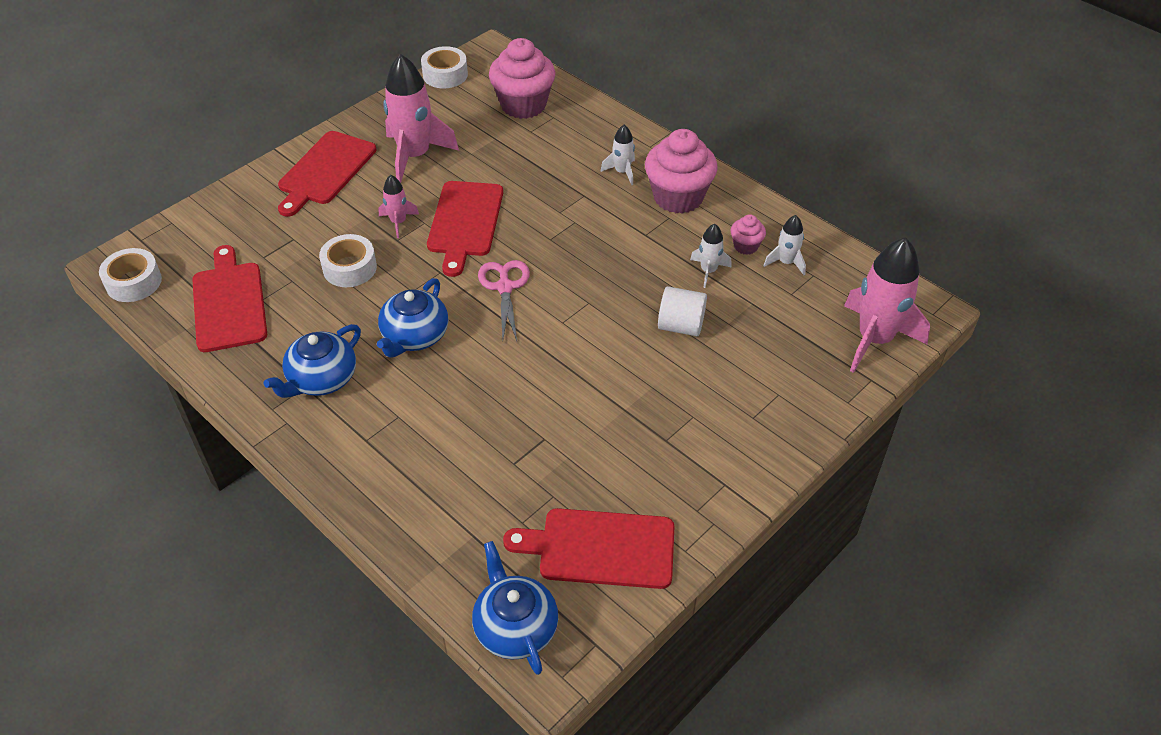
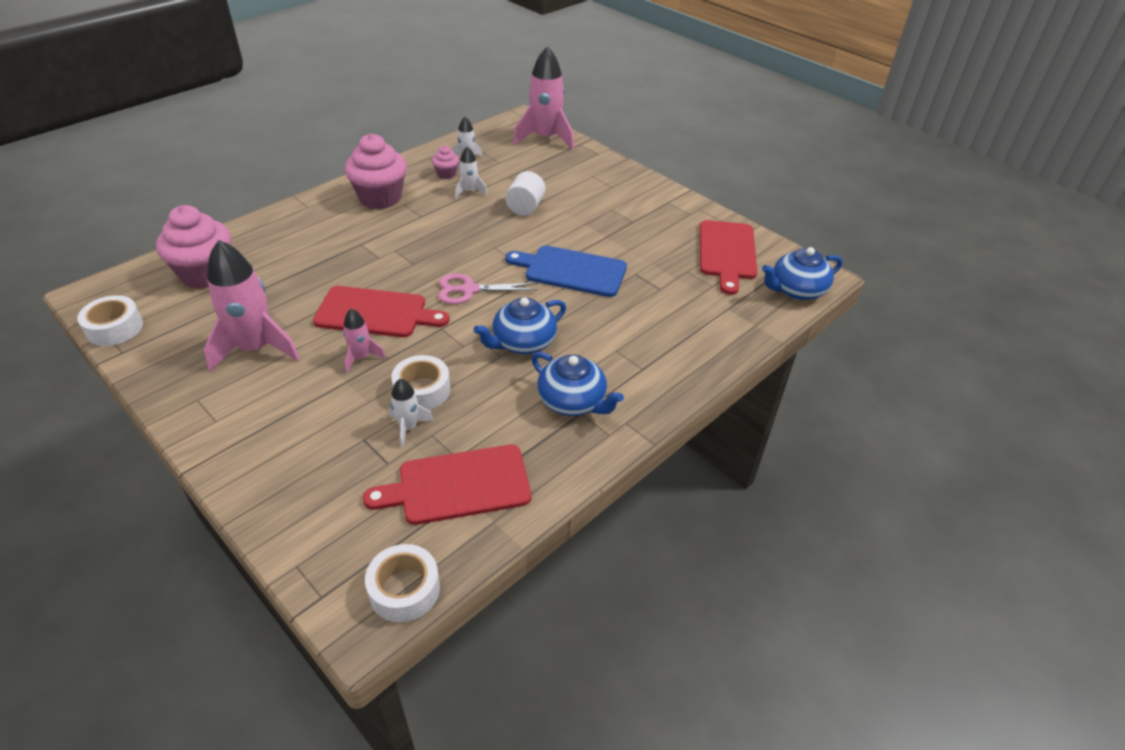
camera: 90 degrees left, 5 degrees down
(325, 171) = (250, 420): red cutting board -> none
(414, 336) = (523, 342): blue teapot -> blue teapot turned 120 degrees clockwise
(546, 374) = (571, 270): none -> blue cutting board
(622, 172) = (337, 222): white rocket -> white rocket (408, 427)

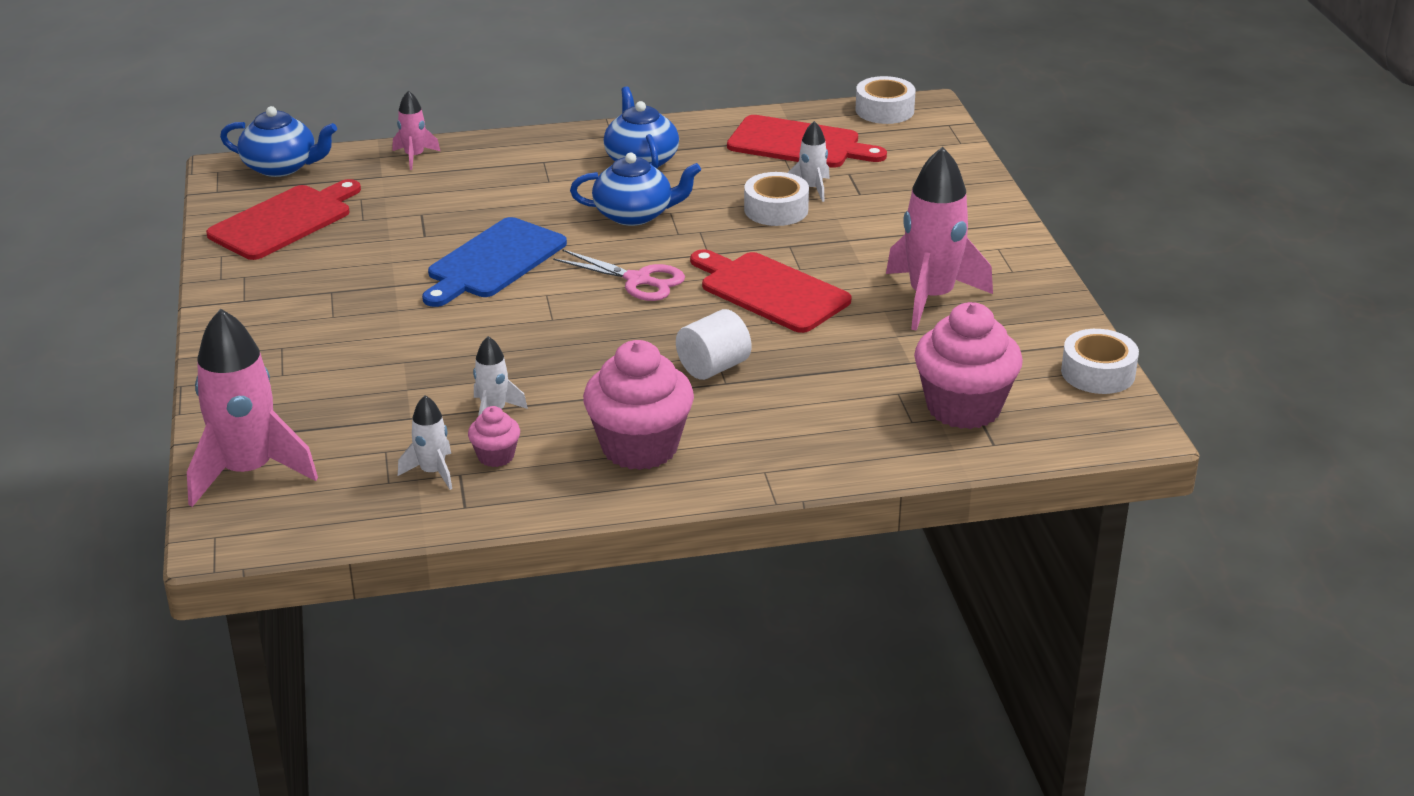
camera: 145 degrees left, 10 degrees down
(361, 357) = (818, 254): pink rocket -> pink rocket (414, 157)
(525, 207) = (445, 358): white cylinder -> white cylinder (713, 367)
(571, 270) = (493, 261): blue cutting board -> blue cutting board turned 75 degrees clockwise

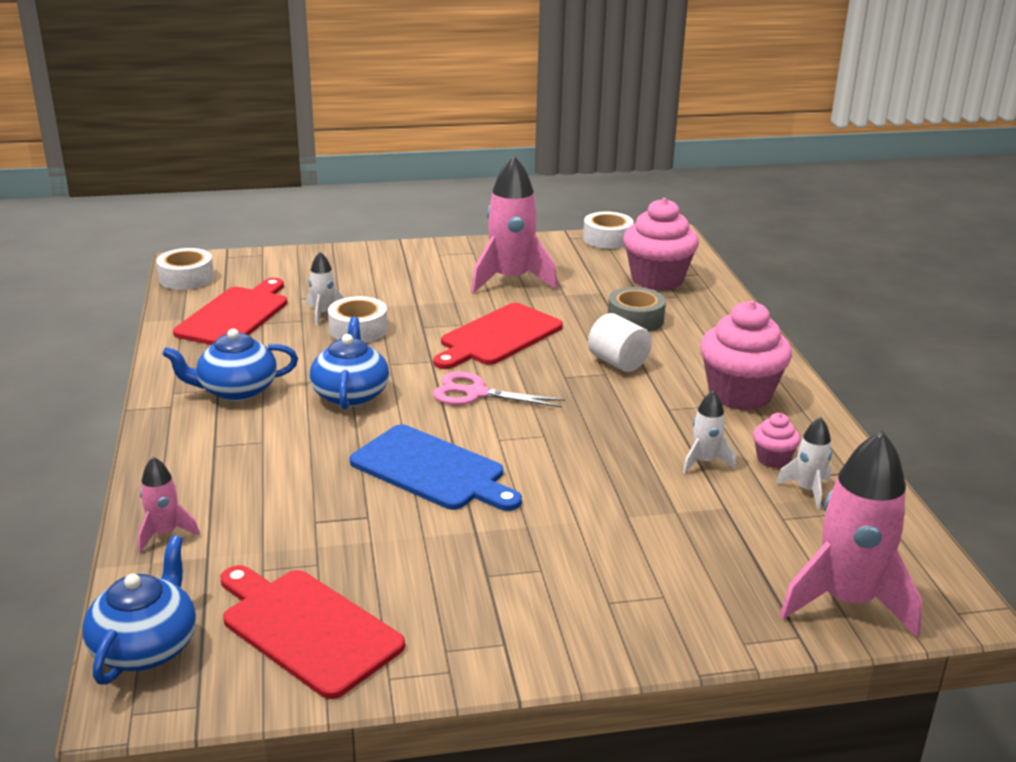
camera: 90 degrees left, 5 degrees down
(638, 280) = (476, 393): pink scissors -> pink scissors turned 105 degrees counterclockwise
(832, 384) = (635, 319): none -> grey tape

